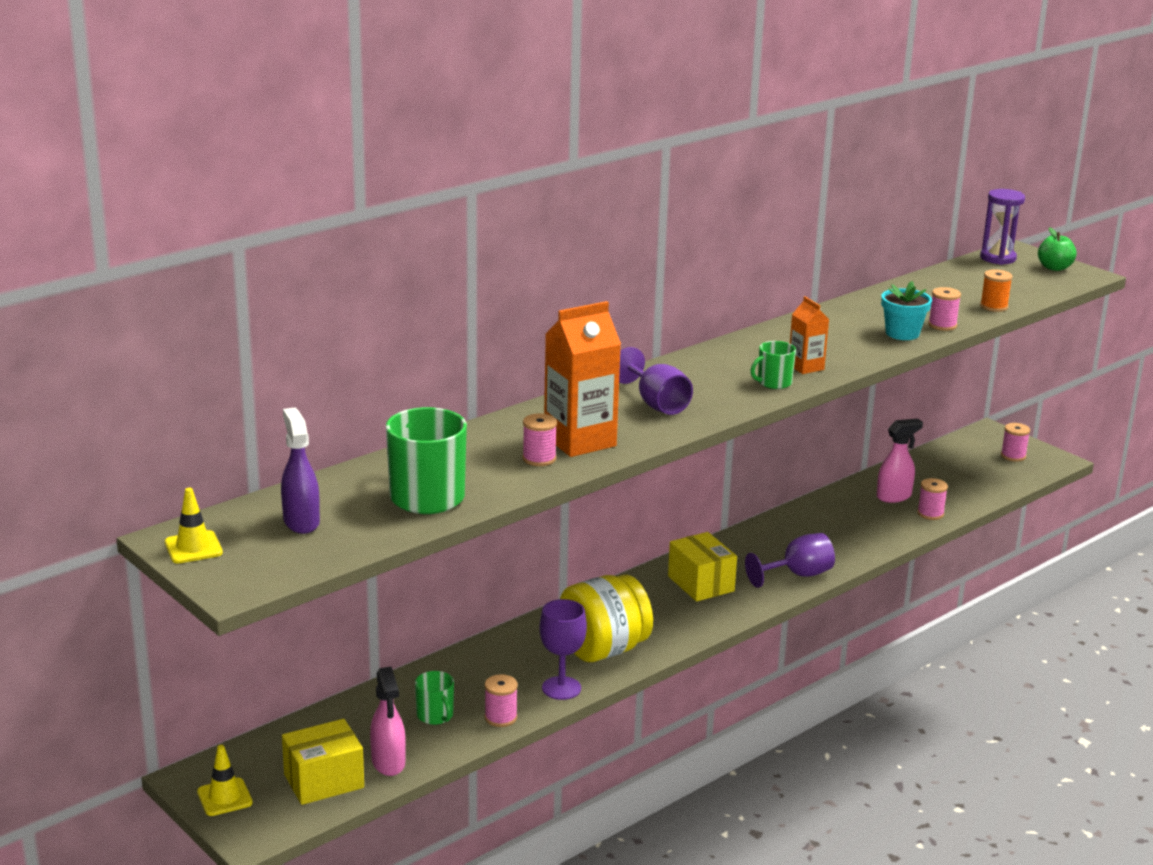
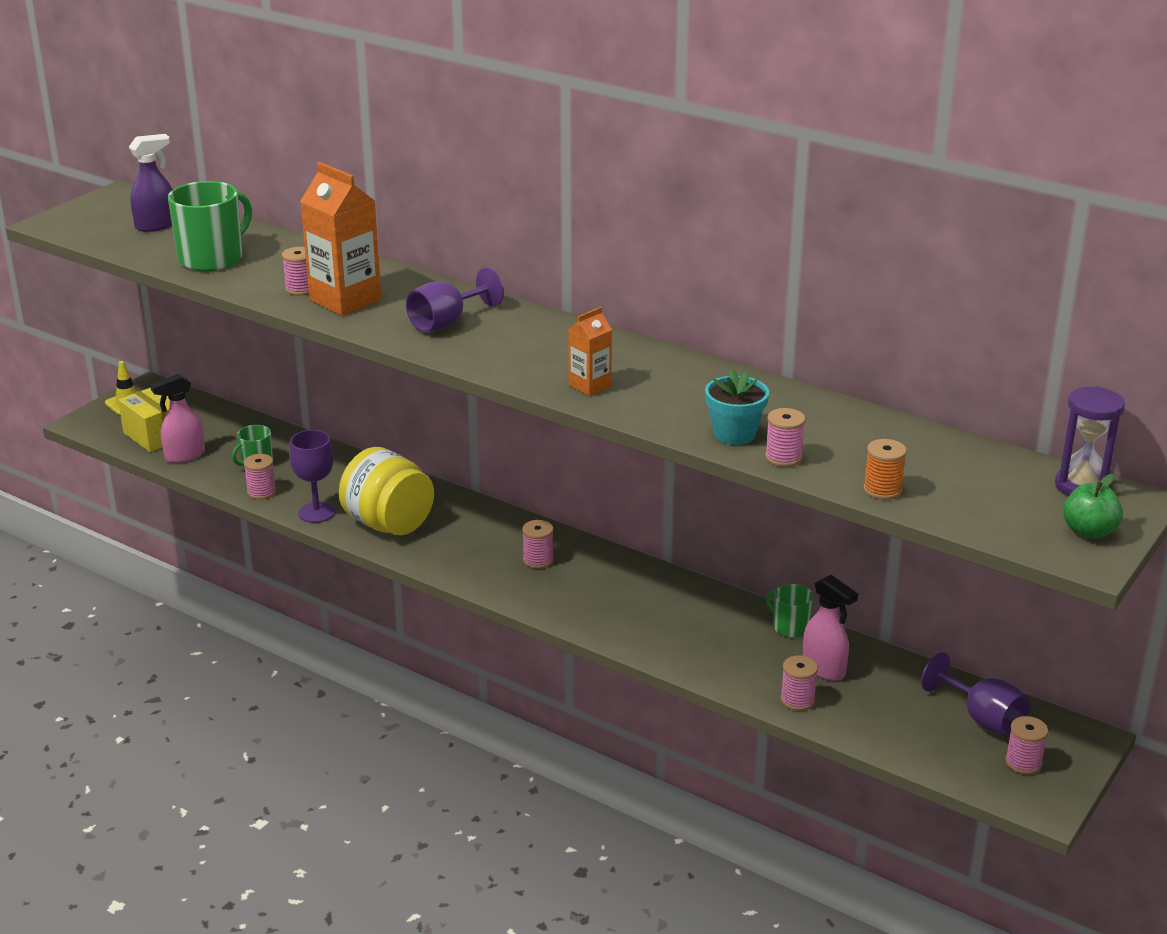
camera: 75 degrees right, 5 degrees up
(193, 548) = (107, 201): yellow traffic cone -> none
(701, 584) = (538, 560): yellow box -> pink spool
(773, 382) = (535, 372): green mug -> green mug (790, 627)
(797, 575) = (588, 617): purple goblet -> purple goblet (982, 719)

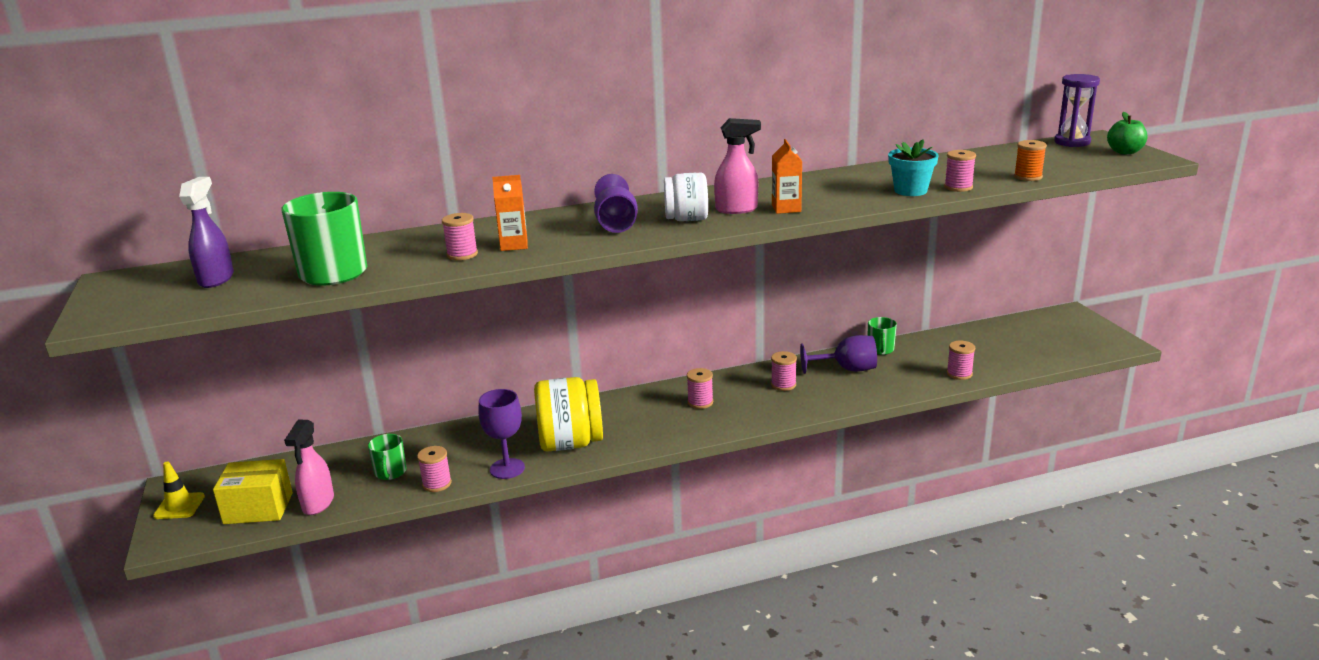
camera: 50 degrees left, 5 degrees down
(345, 300) = (514, 245): orange carton -> orange carton, size x0.54
(499, 349) = (687, 219): none -> white jar
(790, 627) = (880, 349): green mug -> green mug turned 75 degrees counterclockwise
(824, 669) = (935, 355): pink spray bottle -> pink spray bottle (737, 209)
(982, 719) = (1028, 331): purple goblet -> purple goblet (847, 369)
(1023, 763) = (1079, 335): pink spool -> pink spool (783, 385)

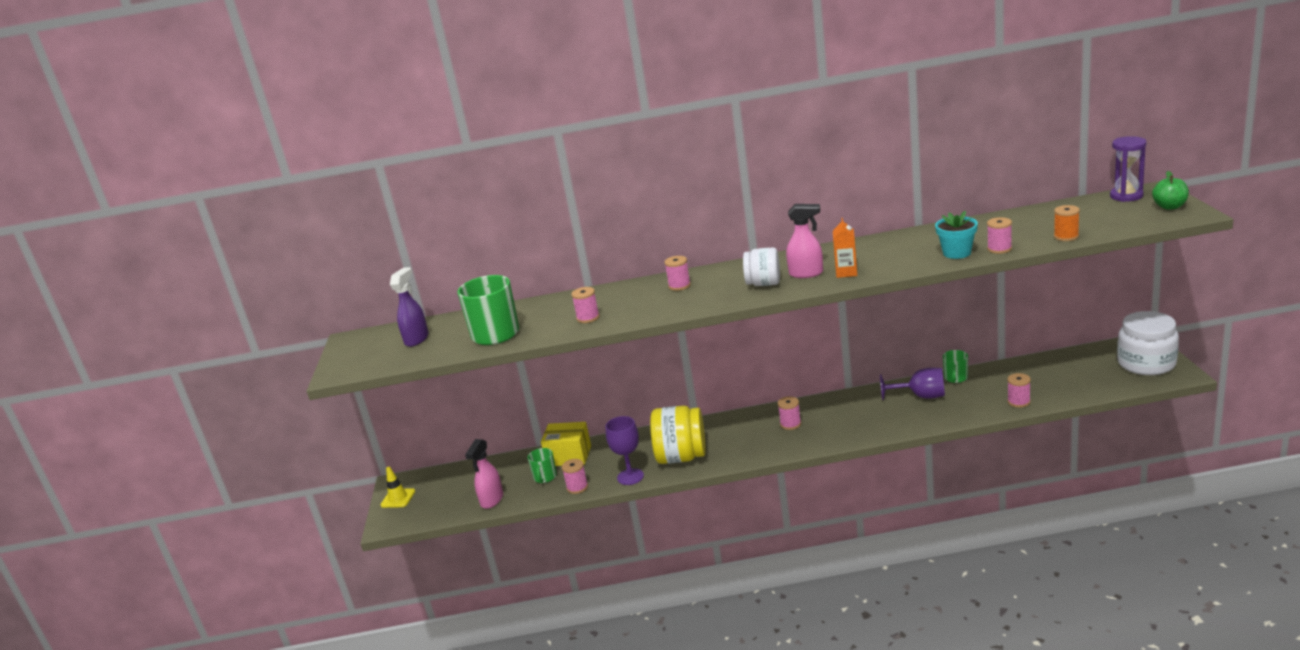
camera: 15 degrees right, 0 degrees up
(258, 508) = (451, 502): yellow box -> yellow box (569, 456)
(514, 245) = (627, 309): orange carton -> none
(616, 224) = (708, 289): purple goblet -> none
(783, 385) = (863, 409): pink spool -> pink spool (679, 286)
(1082, 333) = (1146, 363): none -> white jar

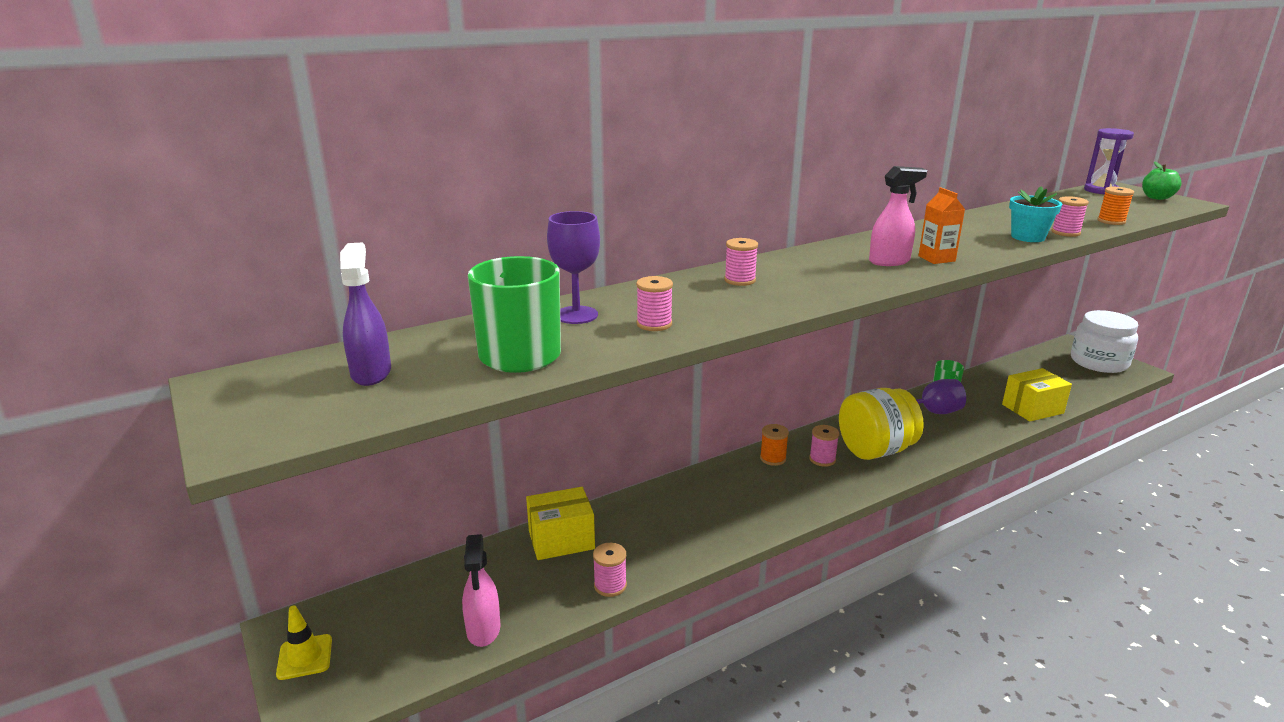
camera: 30 degrees left, 0 degrees up
(545, 477) = (547, 577): green mug -> none
(630, 477) = (677, 557): purple goblet -> purple goblet (576, 315)
(681, 457) = (724, 519): yellow jar -> yellow jar (875, 450)
(754, 419) = (773, 458): none -> orange spool
(764, 284) = (852, 273): white jar -> none
(1018, 402) = (1032, 409): pink spool -> yellow box

